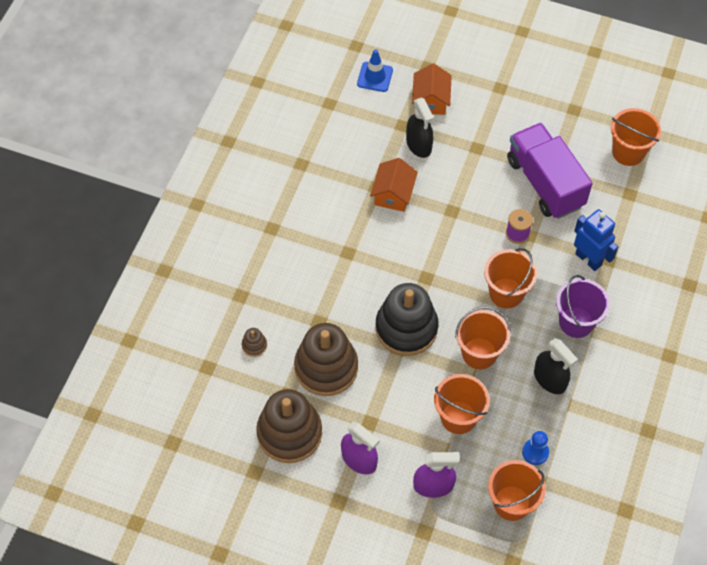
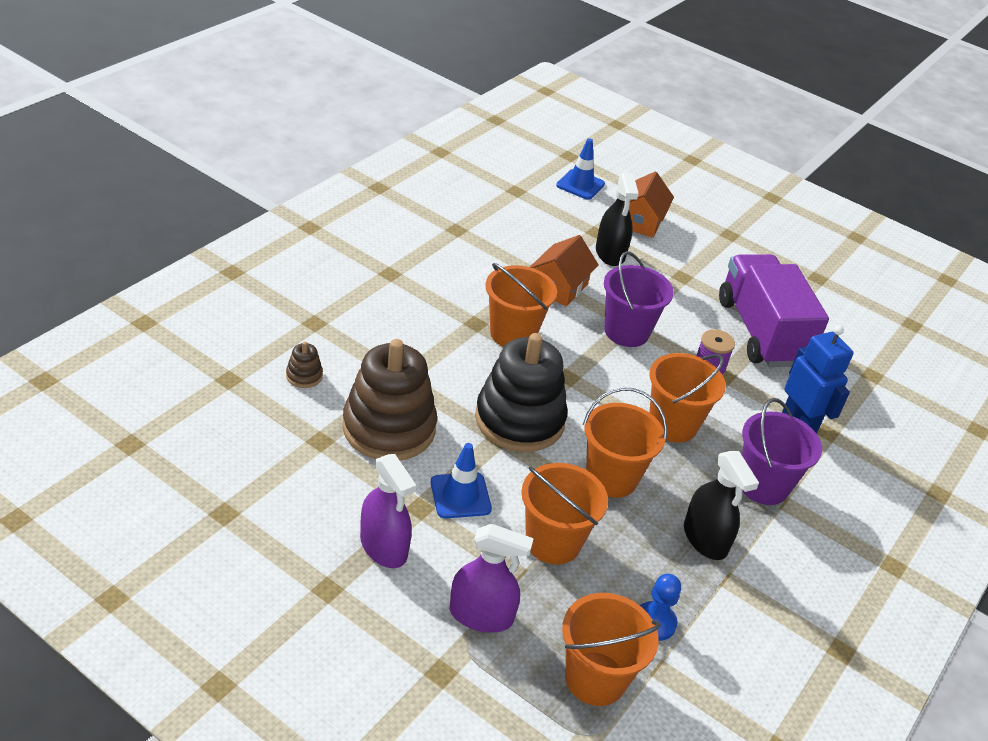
camera: 10 degrees right, 20 degrees down
(289, 433) = (299, 484): brown stacking toy -> none
(390, 404) = (460, 496): none -> blue traffic cone
(452, 220) = (626, 332): none -> purple bucket
(628, 152) = (879, 335): orange bucket -> orange bucket (513, 334)

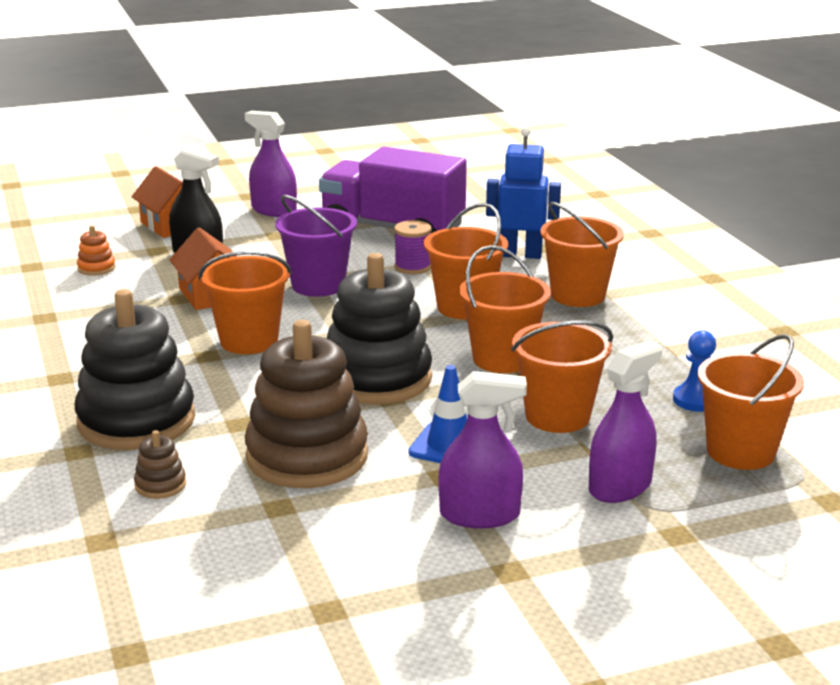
camera: 50 degrees left, 15 degrees down
(367, 330) = (136, 421): none -> black stacking toy
(542, 218) = (96, 268): none -> orange stacking toy
(580, 185) = (75, 233): blue traffic cone -> none
(705, 539) = (617, 342): black spray bottle -> none
(720, 257) = (274, 210): none -> purple spray bottle
(763, 485) = (578, 295): purple bucket -> orange bucket

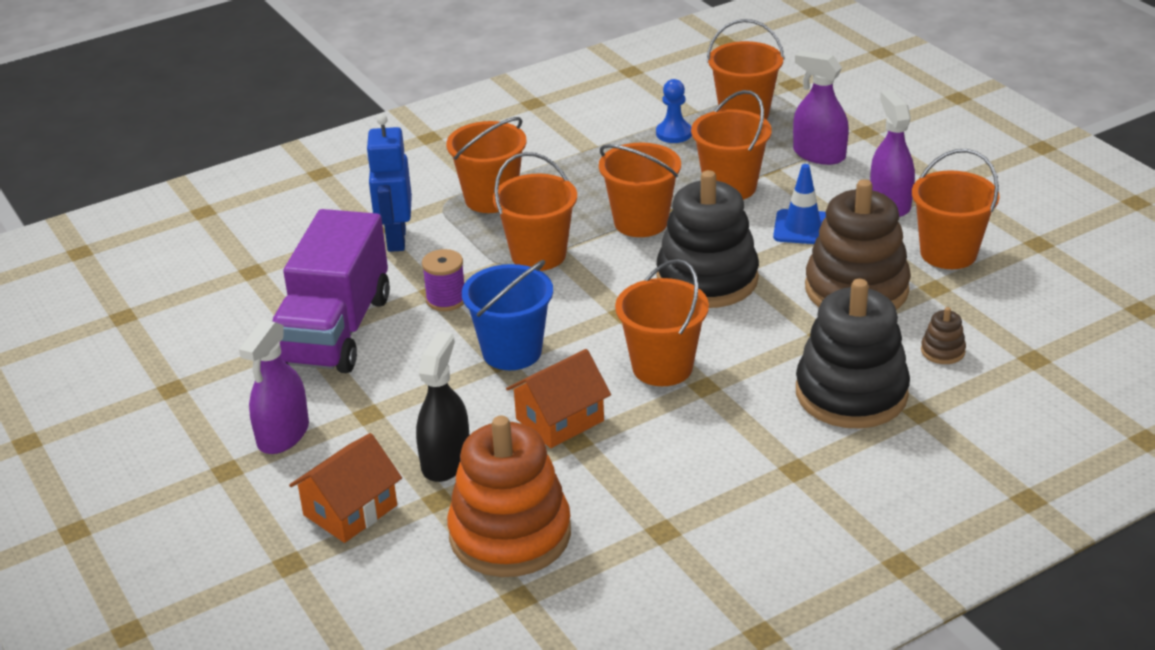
camera: 100 degrees left, 10 degrees up
(96, 268) = (510, 534): orange stacking toy -> orange stacking toy, size x2.49
(318, 285) = (512, 352): purple bucket -> blue bucket
(344, 532) = (948, 253): none -> orange bucket

